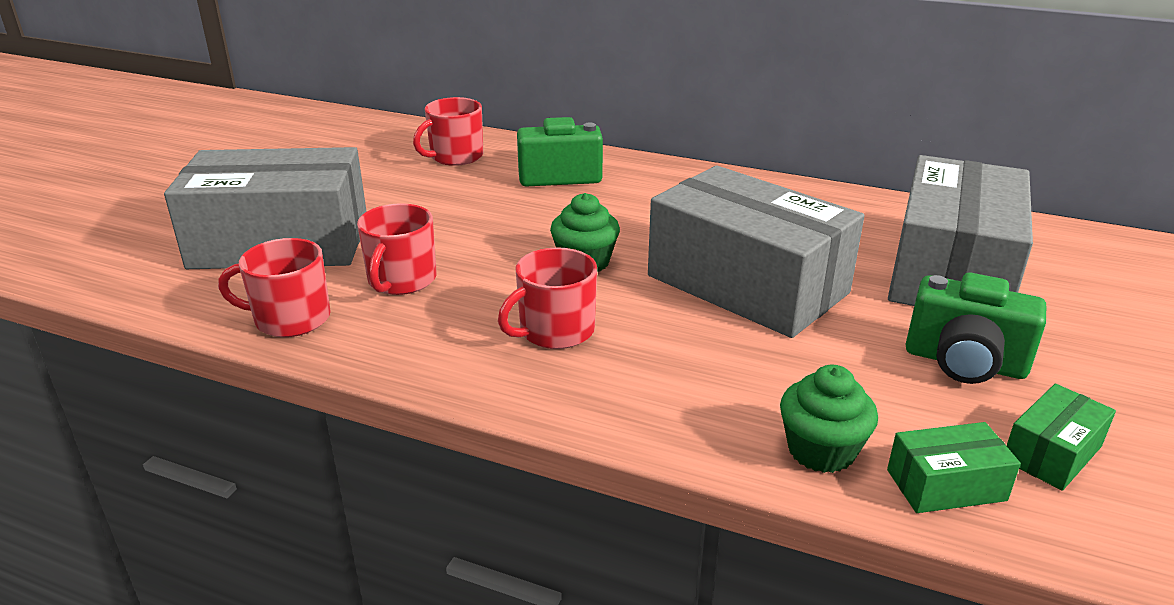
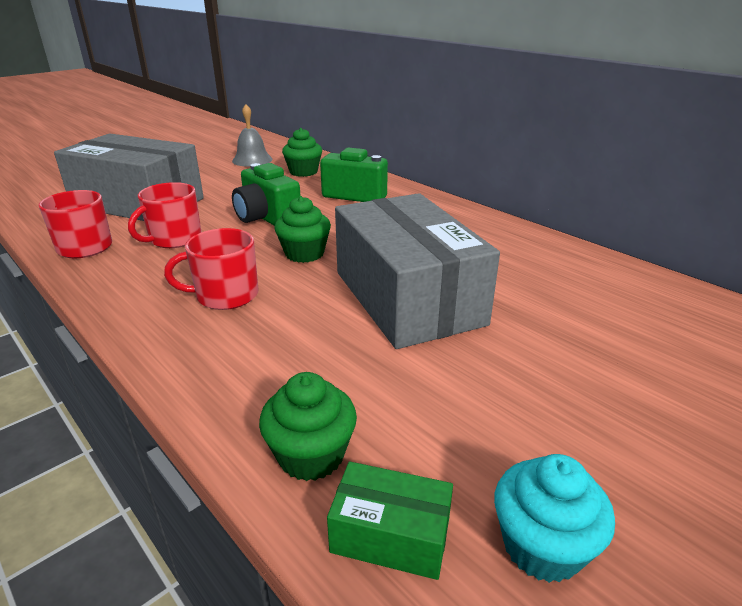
camera: 25 degrees right, 0 degrees up
(362, 151) = (252, 160): none -> grey bell
(455, 156) = (303, 172): red mug -> green cupcake
(950, 271) = (609, 331): grey box -> none
(964, 363) = (537, 418): green camera -> green camera (267, 218)
(1052, 453) = (542, 546): green box -> turquoise cupcake

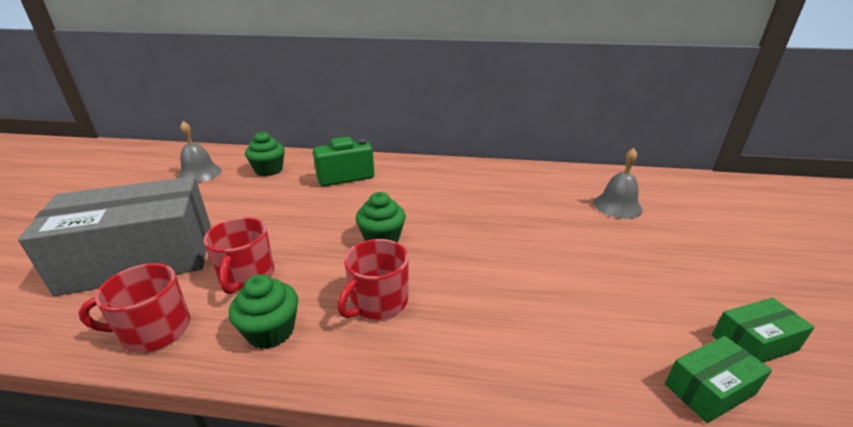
camera: 40 degrees left, 0 degrees up
(267, 218) = (304, 222): green camera -> none
(311, 455) = (611, 376): green cupcake -> green cupcake (271, 331)
(407, 297) = (497, 239): grey box -> none
(542, 546) = (754, 343): turquoise cupcake -> green box
(628, 329) = (617, 206): none -> grey bell

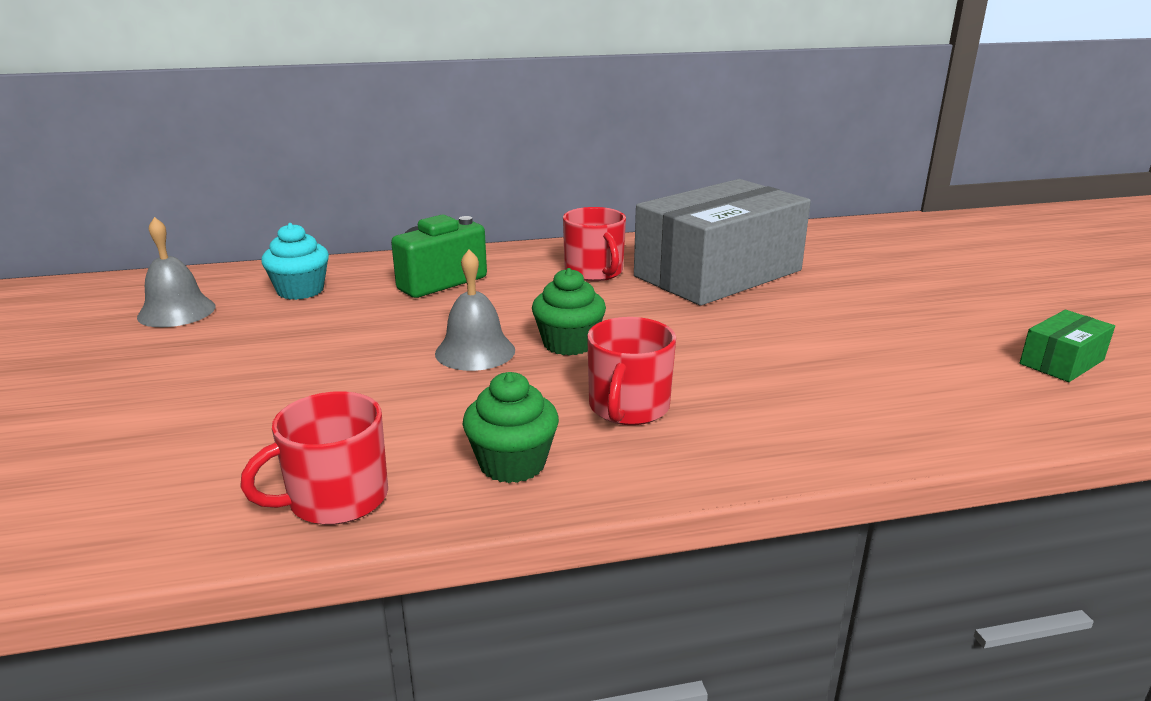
camera: 20 degrees left, 5 degrees down
(140, 258) = (205, 429): grey box -> grey box (718, 273)
(246, 276) = (411, 417): red mug -> red mug (594, 272)
(269, 170) = (300, 290): green cupcake -> turquoise cupcake
(617, 206) = (840, 262): grey bell -> grey bell (475, 351)
(709, 389) = (1045, 406): green box -> none

